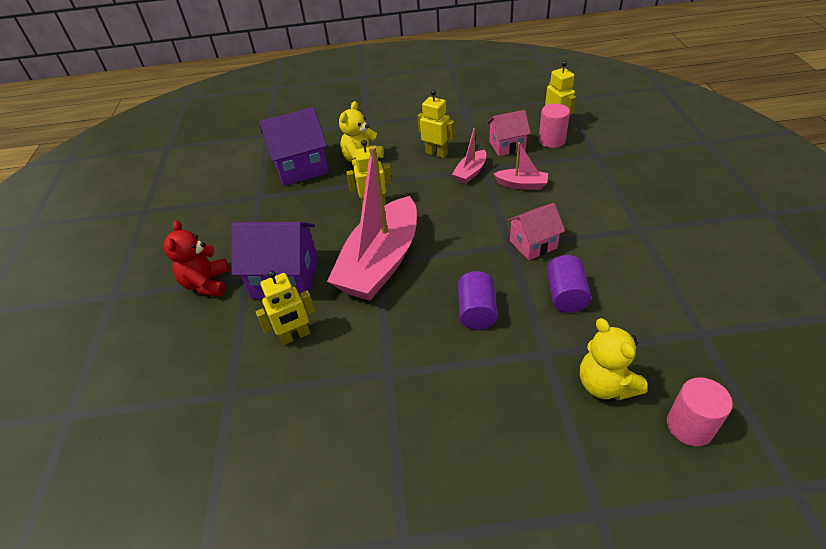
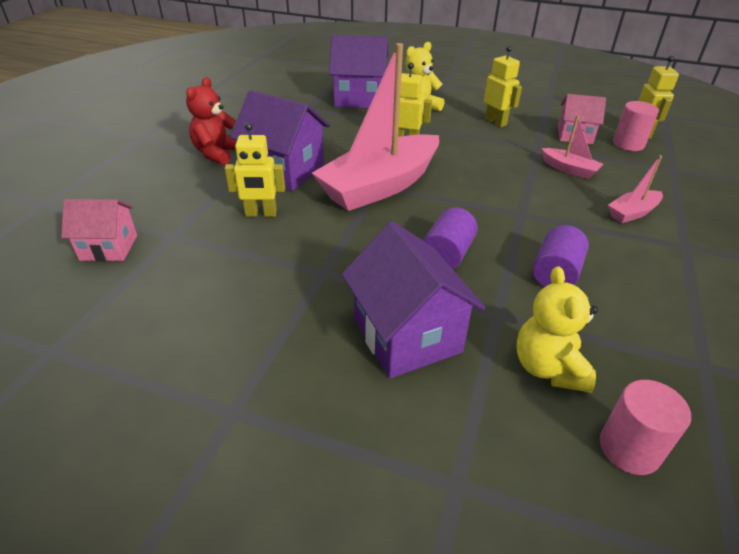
camera: 20 degrees right, 5 degrees down
(470, 172) = (520, 145): pink boat -> pink boat (632, 213)
(491, 404) = (407, 335): none -> purple house
(533, 244) = (548, 220): pink house -> pink house (109, 247)

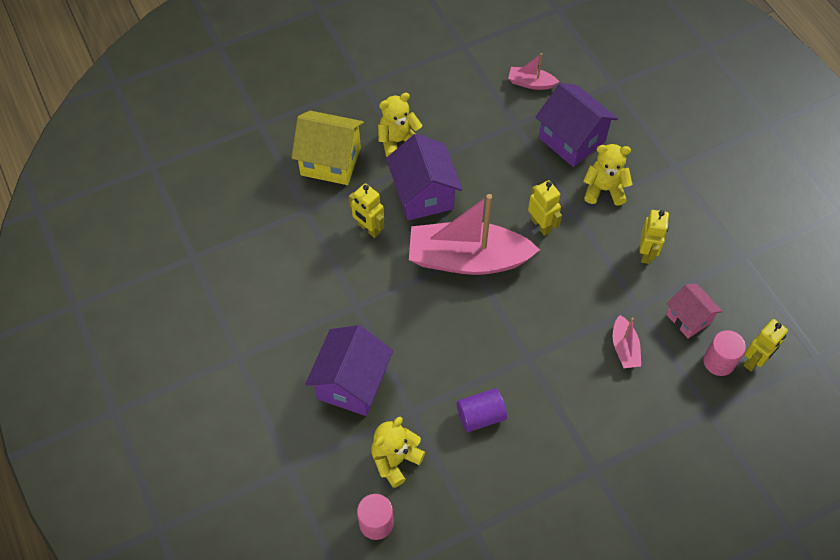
camera: 45 degrees right, 20 degrees up
(109, 247) = (266, 195): pink house -> none
(161, 192) = (330, 161): none -> yellow house
(217, 153) = (398, 141): red teddy bear -> yellow teddy bear
(447, 254) = (438, 350): purple cylinder -> none
(632, 213) = (604, 419): pink boat -> pink boat (531, 83)

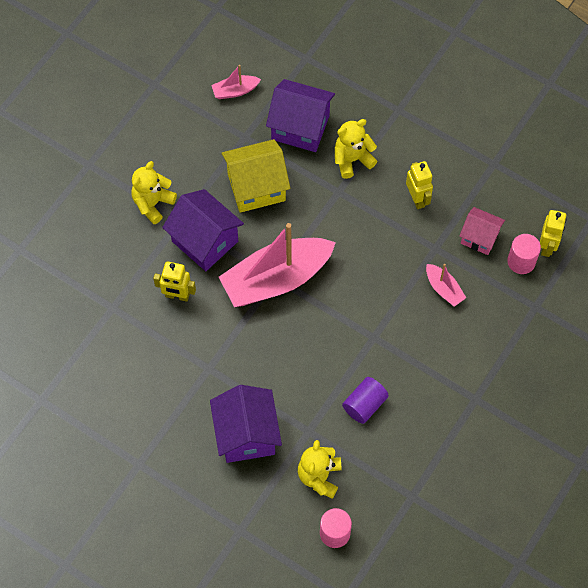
camera: 30 degrees left, 5 degrees up
(330, 161) = (105, 252): yellow house -> yellow house (256, 187)
(541, 225) = (319, 218): yellow robot -> none

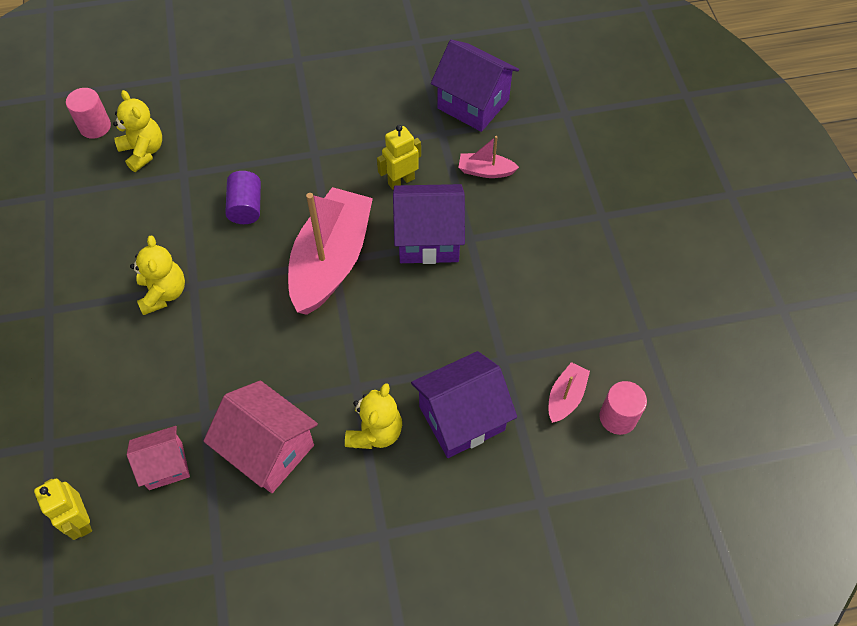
camera: 135 degrees right, 5 degrees down
(153, 203) = (509, 231): yellow teddy bear -> yellow teddy bear (163, 293)
(246, 434) = (233, 134): purple house -> purple house (473, 104)
(256, 187) = (437, 322): yellow house -> none
(364, 405) = (151, 227): purple cylinder -> purple cylinder (246, 207)
(417, 199) = (269, 450): yellow robot -> pink house
(444, 289) = (161, 382): pink boat -> pink boat (485, 171)
(521, 261) = (99, 478): pink cylinder -> pink cylinder (618, 417)

